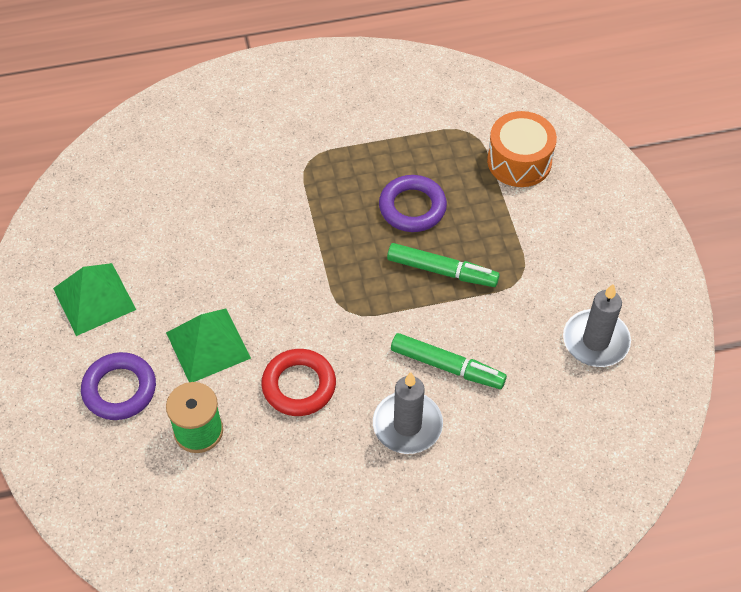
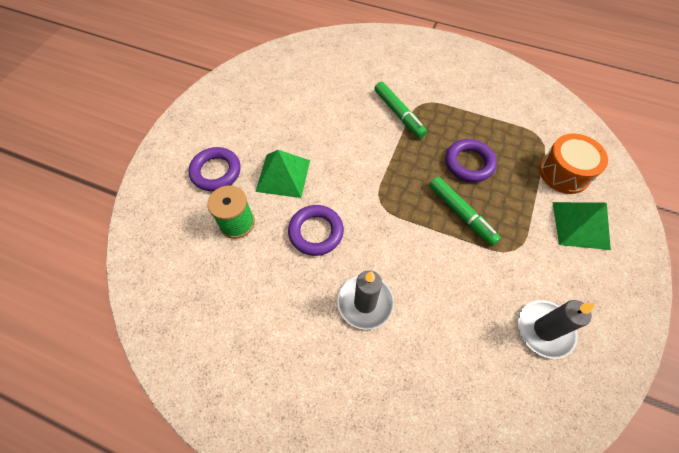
camera: 35 degrees right, 5 degrees up
(94, 298) = (245, 115): green pyramid -> green pyramid (580, 225)
(299, 385) = (316, 232): red ring -> purple ring
(447, 367) = (420, 280): green marker -> green marker (398, 114)

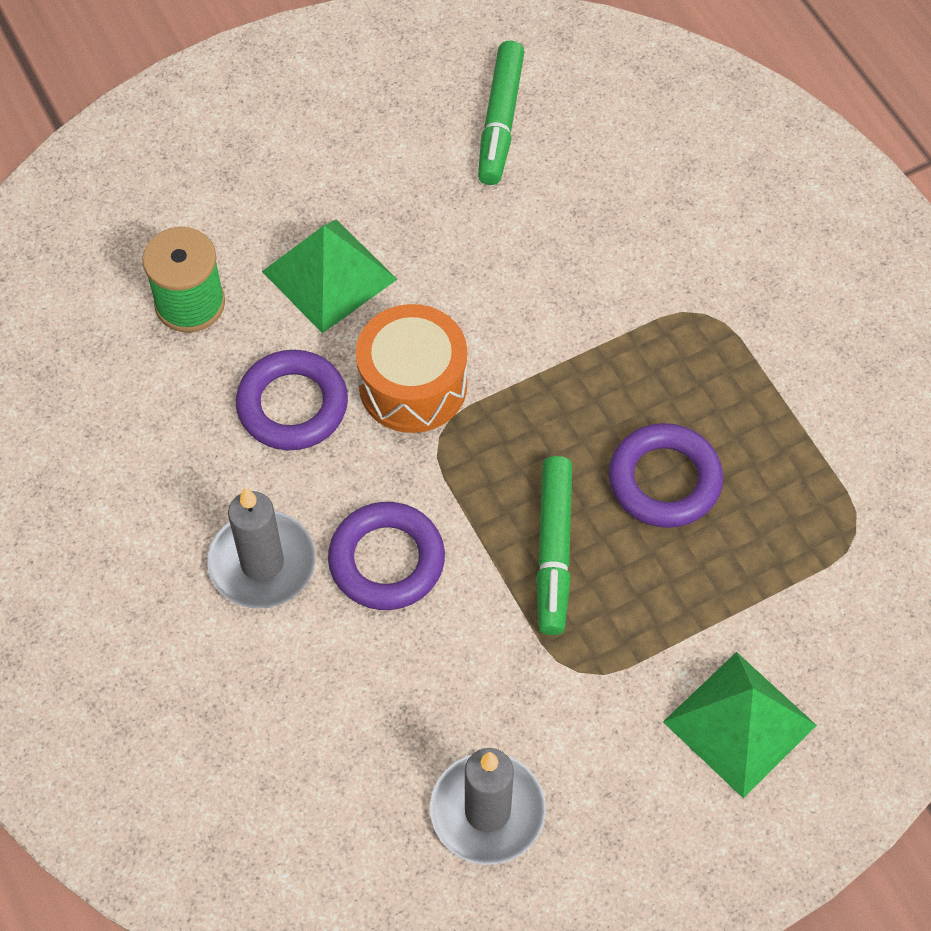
camera: 40 degrees right, 0 degrees up
(216, 172) = (231, 194): purple ring -> purple ring (386, 560)
(398, 114) = (636, 303): green marker -> green marker (500, 121)
(564, 172) = (821, 623): orange drum -> orange drum (413, 385)

